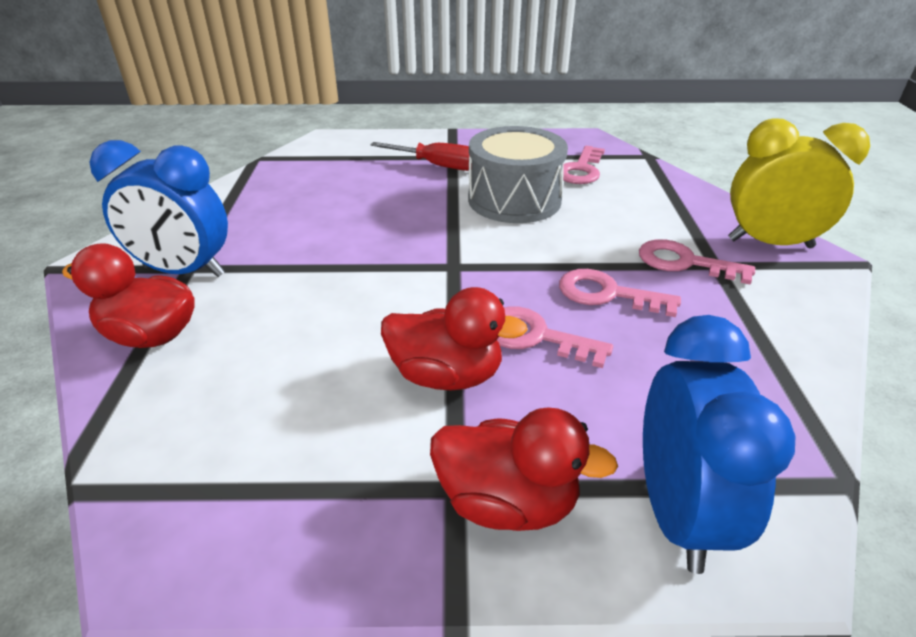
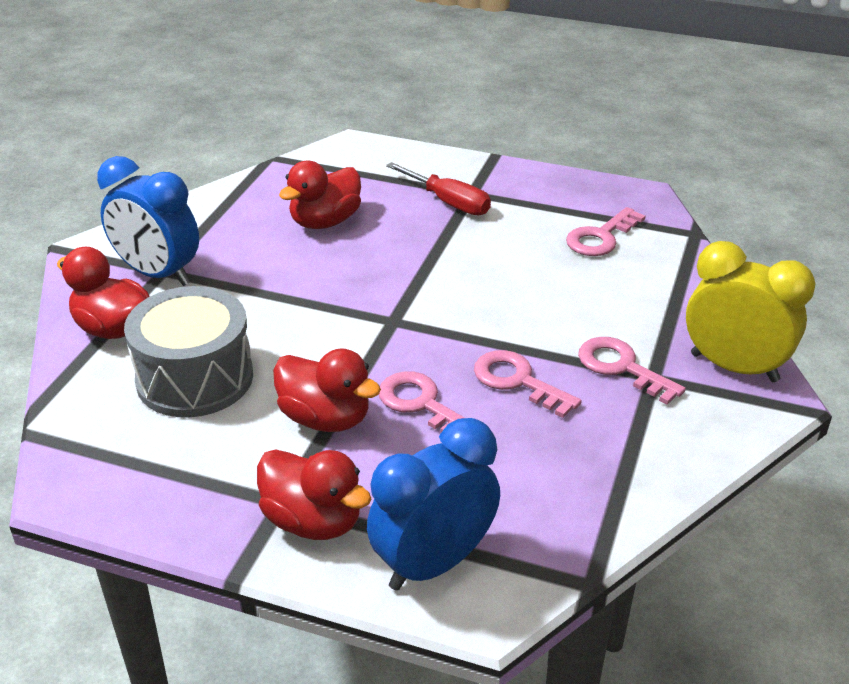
camera: 20 degrees right, 0 degrees up
(336, 197) = (325, 222): none -> red duck
(514, 200) = (501, 260): grey drum -> grey drum (195, 378)
(677, 513) = (433, 563): blue clock -> blue clock turned 150 degrees counterclockwise

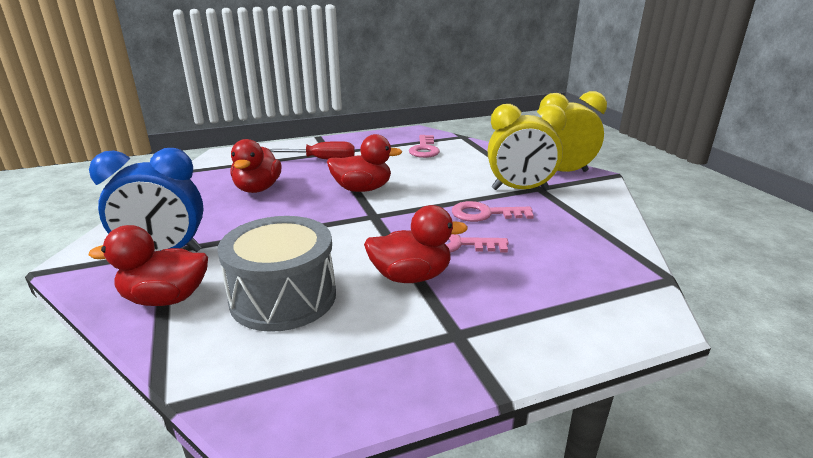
camera: 40 degrees left, 10 degrees down
(313, 521) = (494, 333): red duck -> red duck (362, 189)
(433, 563) = (594, 314): blue clock -> none
(621, 367) = (520, 190): pink key -> yellow clock

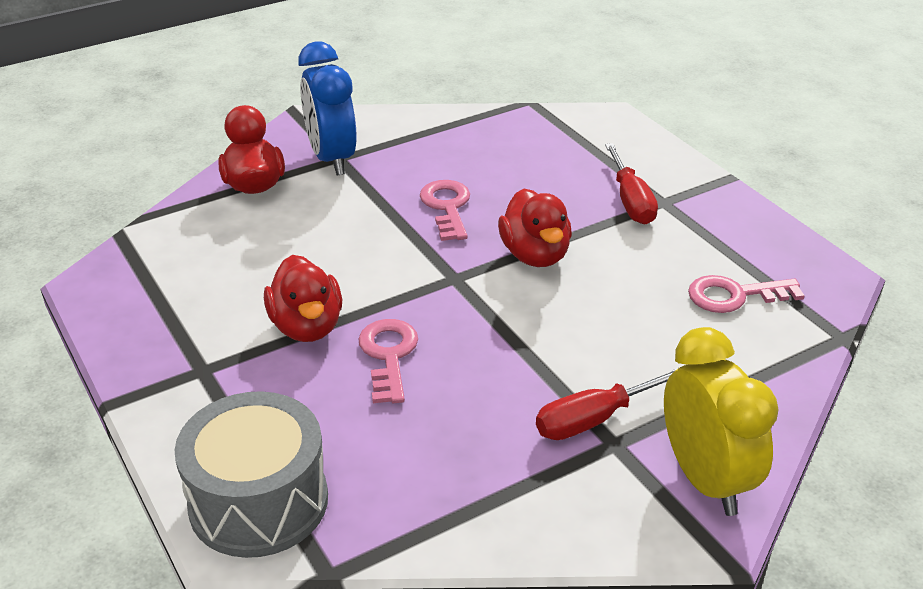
camera: 80 degrees right, 10 degrees up
(258, 189) = (504, 172): red duck -> none
(283, 297) = (260, 248): grey drum -> grey drum (258, 501)
(484, 214) = (488, 380): pink key -> pink key (447, 207)
(520, 190) = (595, 419): yellow clock -> red screwdriver

